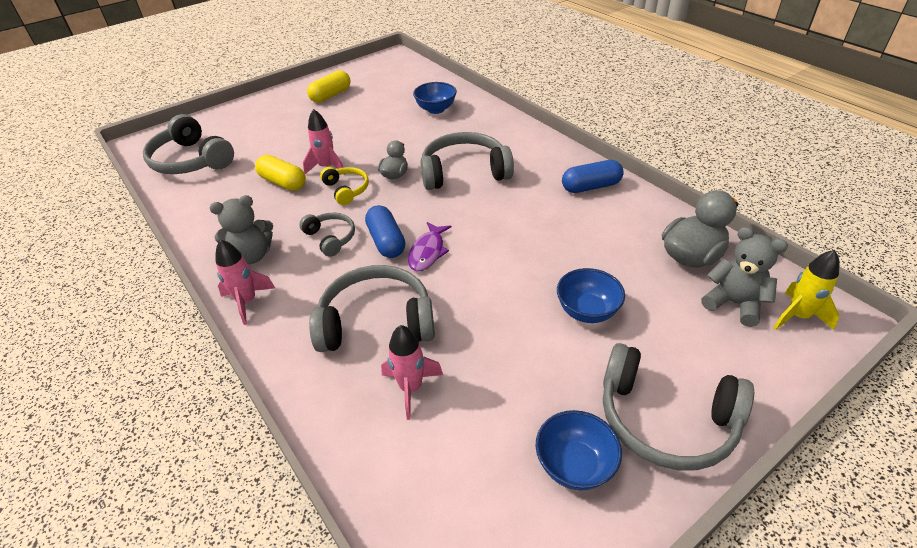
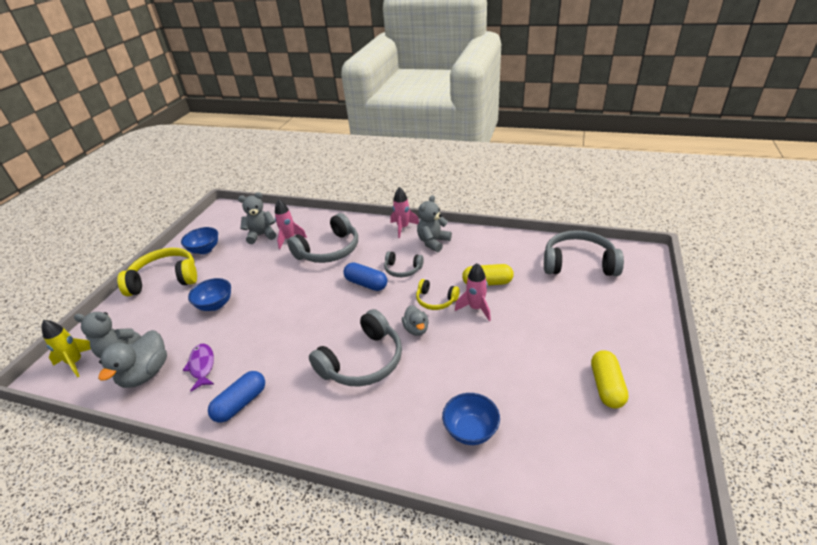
camera: 145 degrees right, 5 degrees down
(428, 252) = (334, 290): purple fish -> purple fish (202, 366)
(449, 436) = (261, 235): none -> grey teddy bear
(665, 420) = (165, 279): grey headphones -> yellow headphones

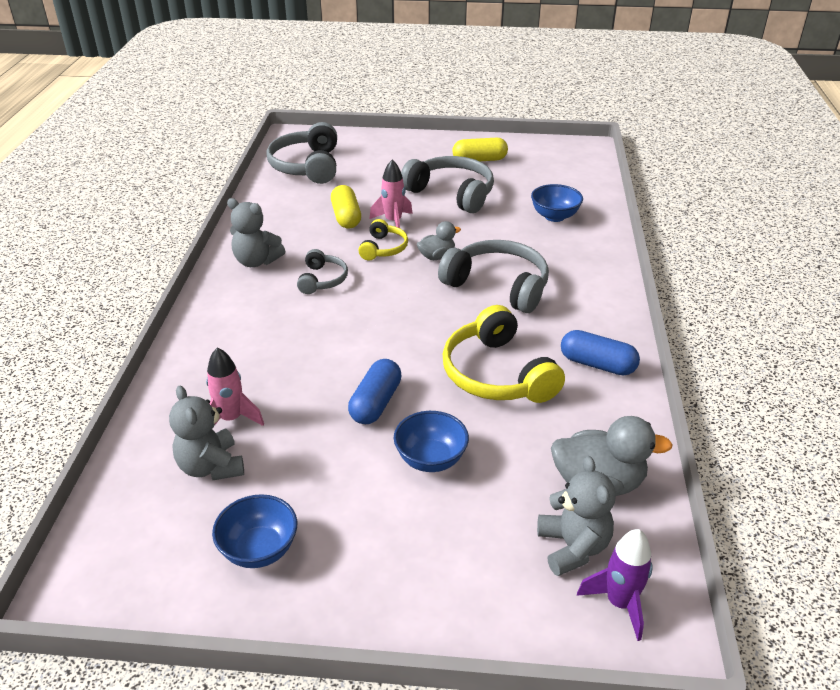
camera: 105 degrees left, 0 degrees up
(76, 362) = (619, 603): yellow rocket -> purple rocket
(165, 279) = (367, 578): yellow headphones -> yellow headphones (496, 374)
(202, 366) = (559, 423): purple fish -> none
(329, 250) = (271, 359): grey headphones -> grey headphones (452, 193)
(366, 284) = (357, 306): blue capsule -> blue capsule (375, 403)
(403, 228) = (213, 292): pink rocket -> none

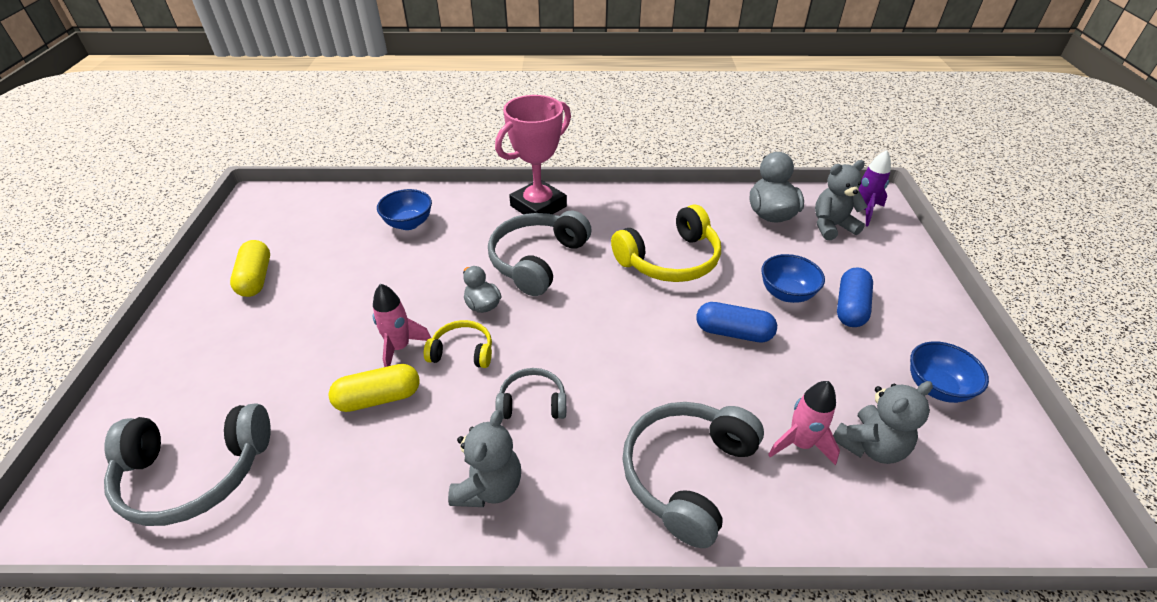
camera: 95 degrees left, 5 degrees up
(452, 193) = (338, 299): grey headphones -> grey headphones (686, 474)
(592, 289) = (538, 206): none -> pink trophy
(597, 364) = (643, 208): blue capsule -> blue capsule (850, 307)

